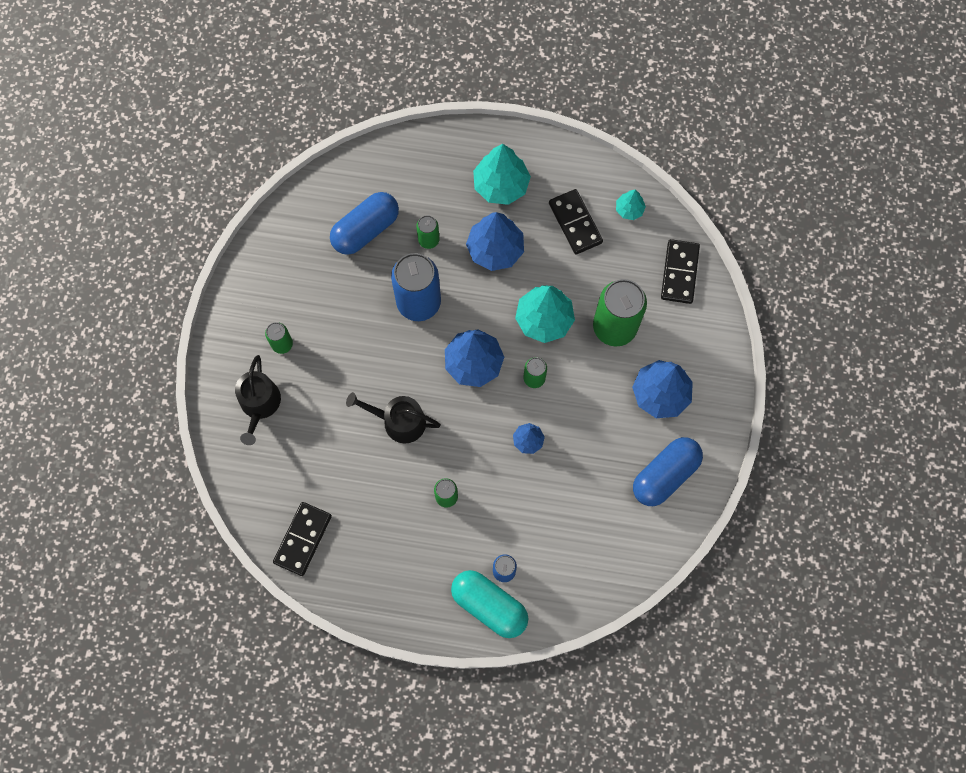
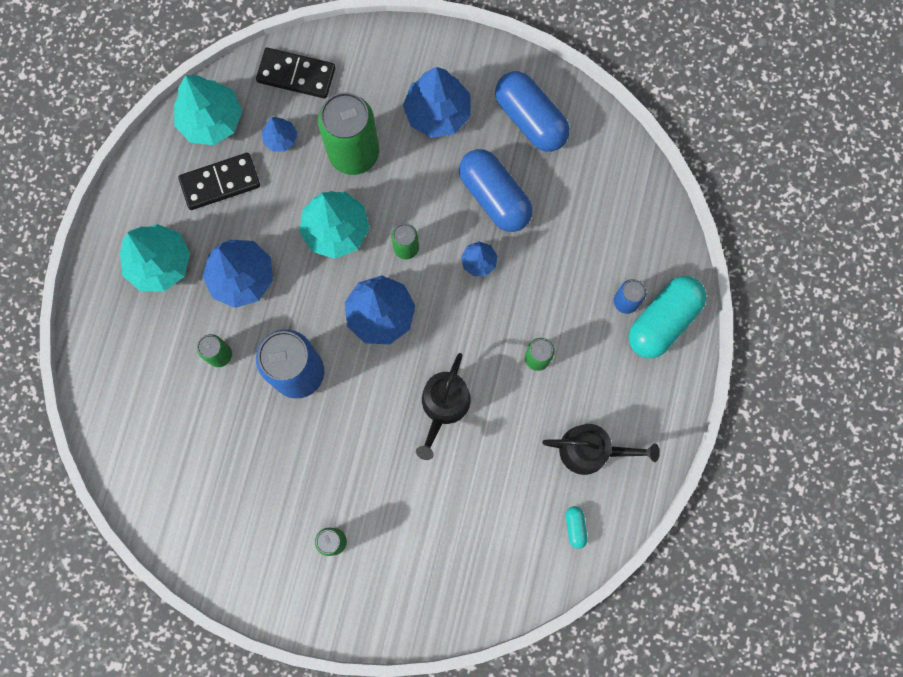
camera: 85 degrees left, 5 degrees up
(259, 405) = (408, 573): black watering can -> black watering can (591, 450)
(303, 539) = (575, 527): black domino -> turquoise capsule
(366, 230) = (196, 430): blue capsule -> blue capsule (494, 197)
(620, 266) = (280, 139): none -> blue tree
(629, 209) = (211, 120): turquoise tree -> turquoise tree, size x1.92

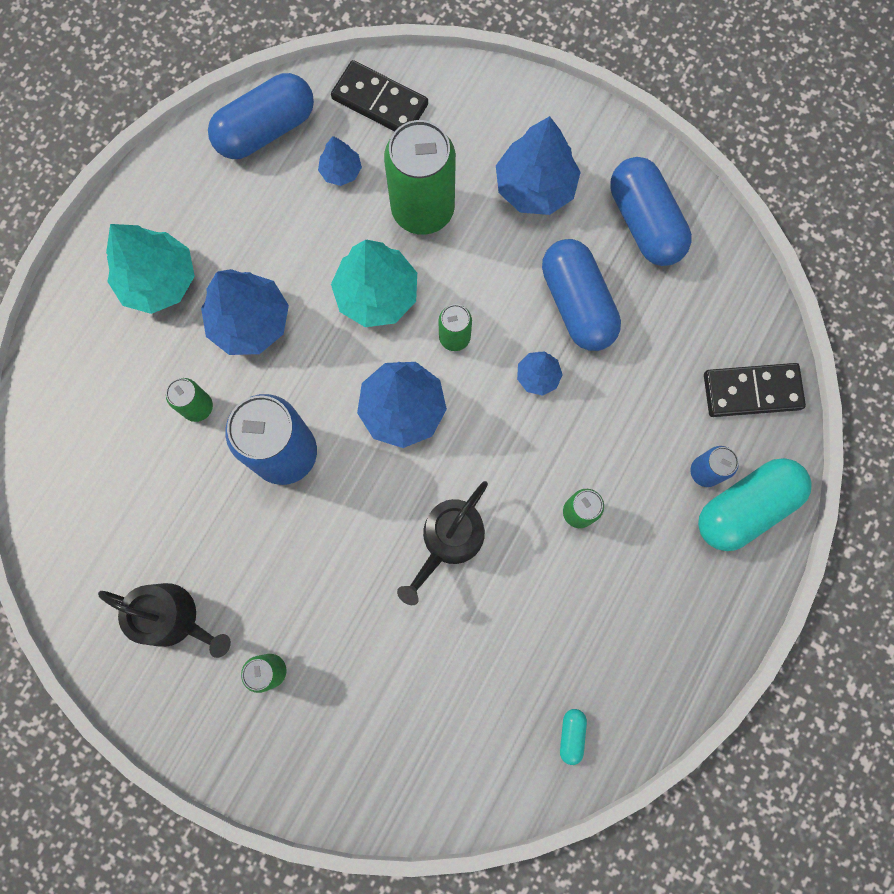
camera: 15 degrees right, 0 degrees up
(211, 120) = (266, 129): turquoise tree -> blue capsule
(220, 182) = (256, 204): black domino -> black domino (752, 391)
(591, 450) = (616, 644): black watering can -> black watering can (174, 618)

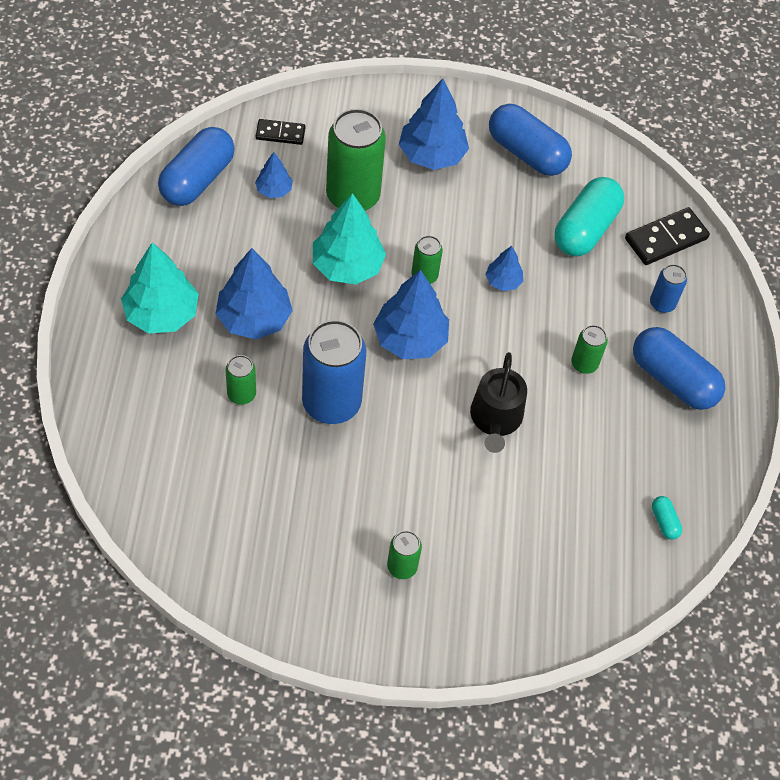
camera: 30 degrees left, 20 degrees down
(174, 618) = (300, 558): black watering can -> none
(380, 101) = (280, 133): black domino -> black domino, size x0.62
(577, 303) = (506, 222): blue capsule -> blue capsule (673, 379)
(745, 507) = (705, 317): turquoise capsule -> turquoise capsule (585, 229)

